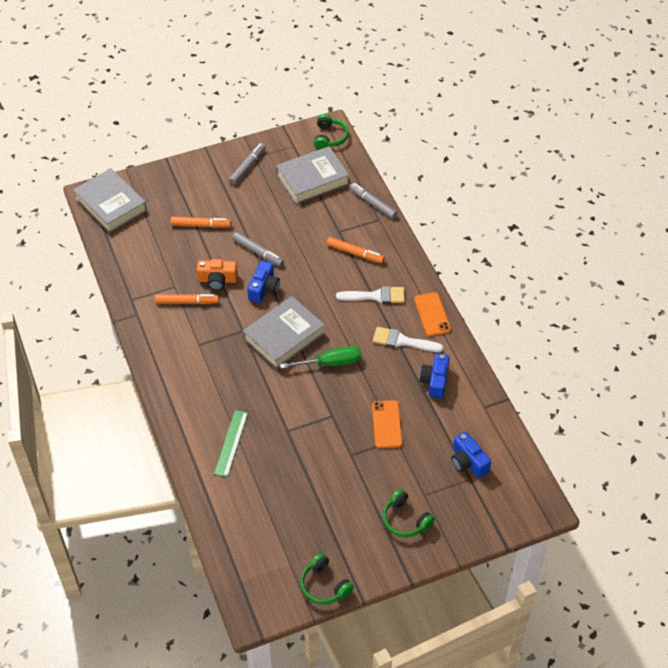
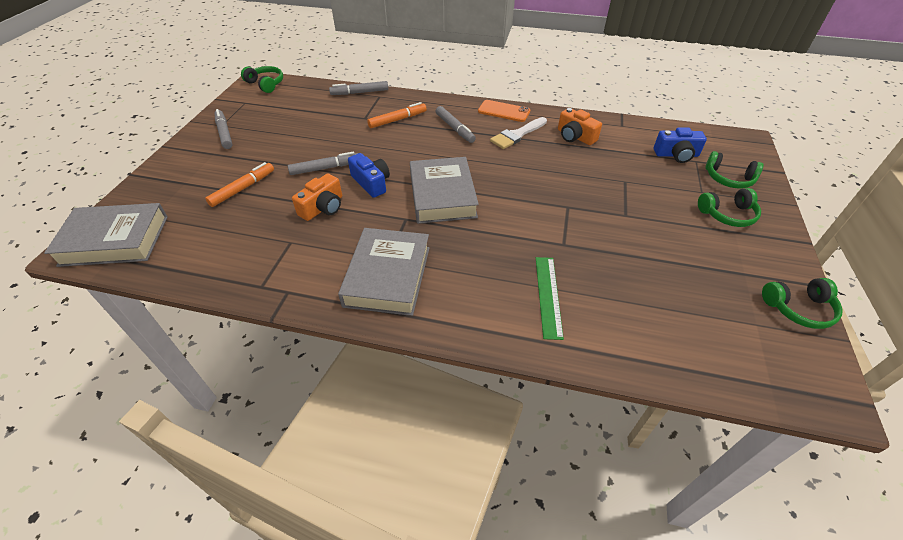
camera: 55 degrees left, 5 degrees down
(187, 302) = (322, 242): orange marker -> none
(231, 443) = (548, 296): green ruler -> green ruler turned 45 degrees clockwise
(312, 179) = (292, 108): grey book -> grey book (388, 276)
(331, 363) = (503, 181): green screwdriver -> none
(375, 296) = (455, 128): white brush -> grey marker
(387, 424) = (603, 179): orange phone -> none
(435, 381) = (575, 136): blue camera -> orange camera
(460, 508) = (728, 178): none -> green headphones

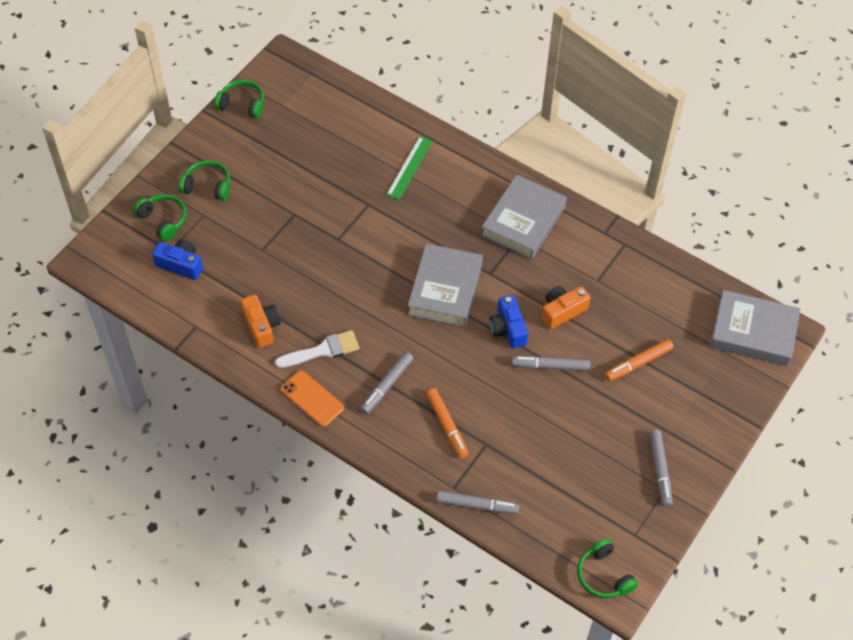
camera: 160 degrees left, 10 degrees up
(397, 120) = (447, 426): orange marker -> orange marker turned 105 degrees counterclockwise
(455, 128) = (387, 386): grey marker -> grey marker turned 135 degrees counterclockwise

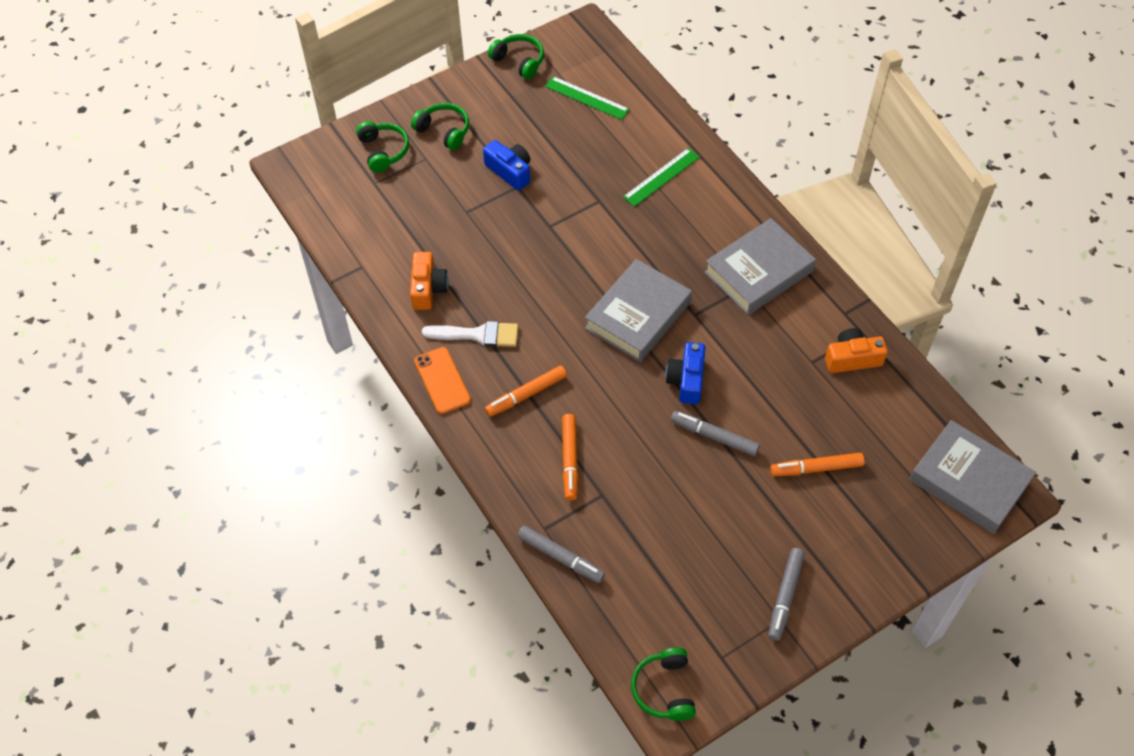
camera: 25 degrees right, 0 degrees up
(180, 265) = (378, 200): blue camera -> blue camera (510, 171)
(315, 119) = (586, 98): none -> green ruler
(387, 386) = (526, 395): grey marker -> orange marker
(562, 311) = (756, 382): orange camera -> orange camera (852, 359)

